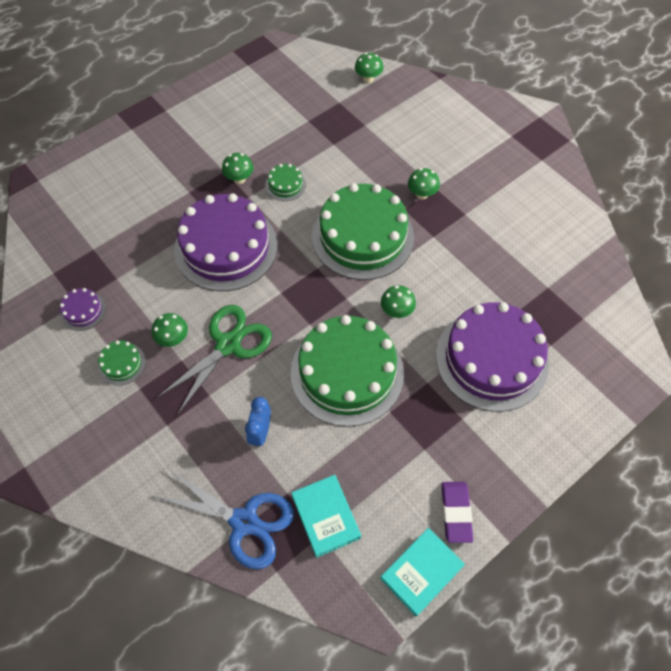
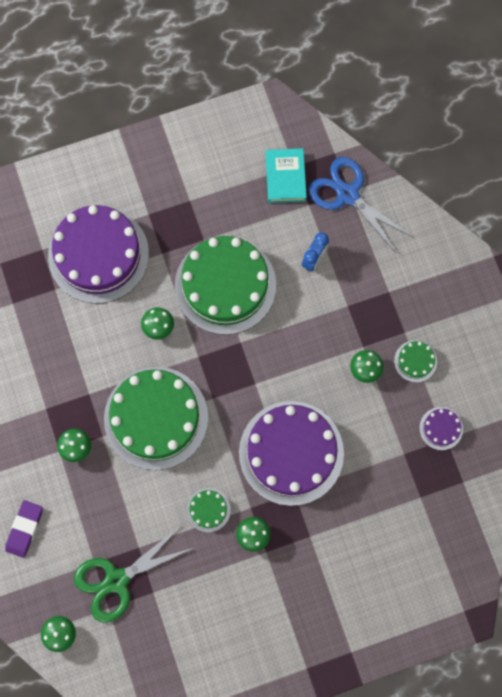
camera: 160 degrees left, 15 degrees up
(228, 344) = (318, 347): green scissors -> green scissors (117, 580)
(421, 572) = (231, 117): turquoise book -> none
(456, 512) = (187, 147): purple eraser -> purple eraser (24, 529)

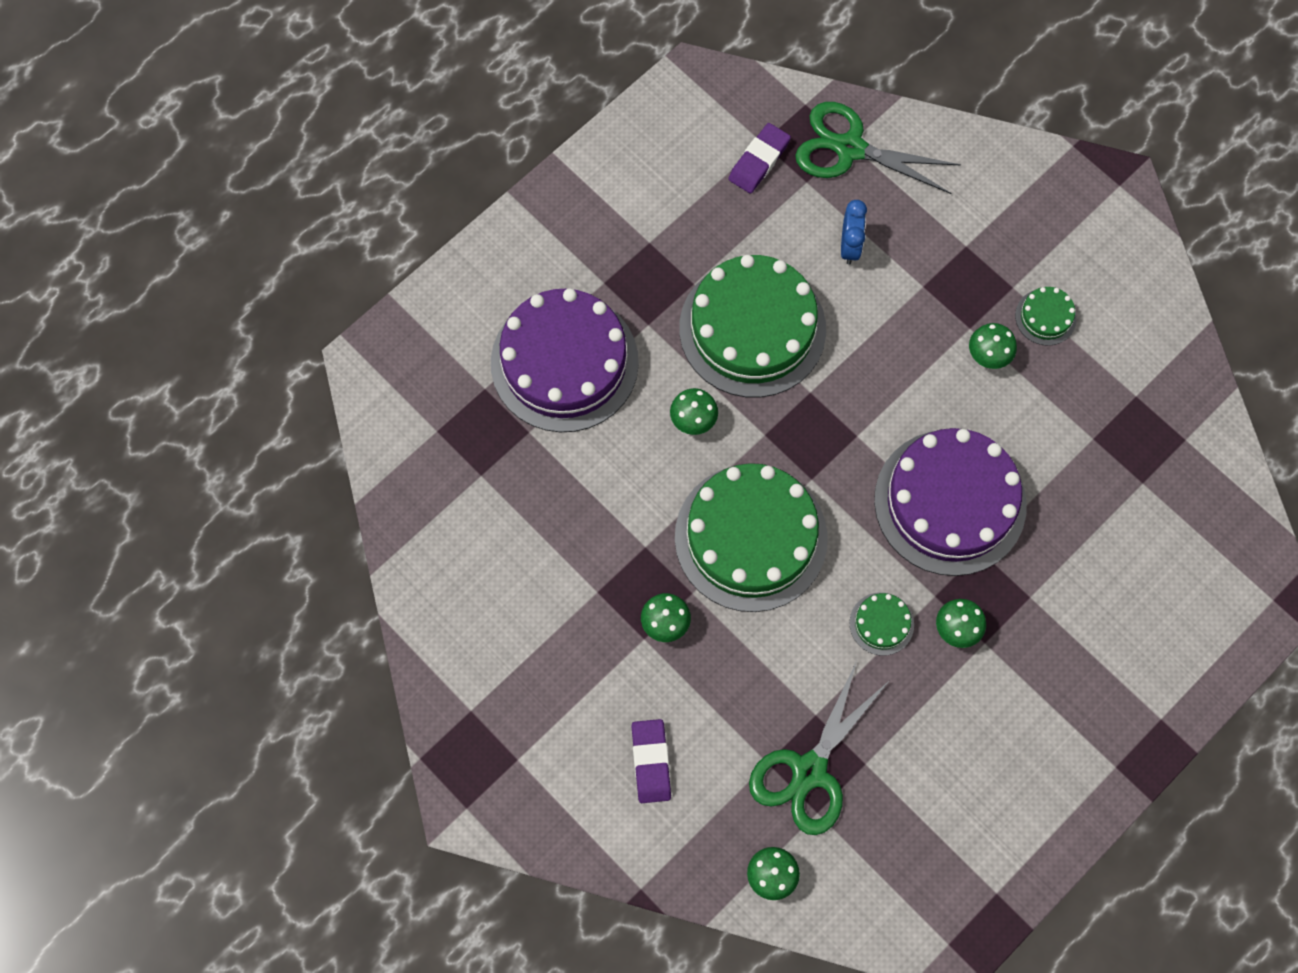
camera: 25 degrees left, 5 degrees down
(285, 177) = (759, 161): turquoise book -> purple eraser
(347, 195) = (849, 149): blue scissors -> green scissors
(441, 428) = (1122, 386): purple cake -> none

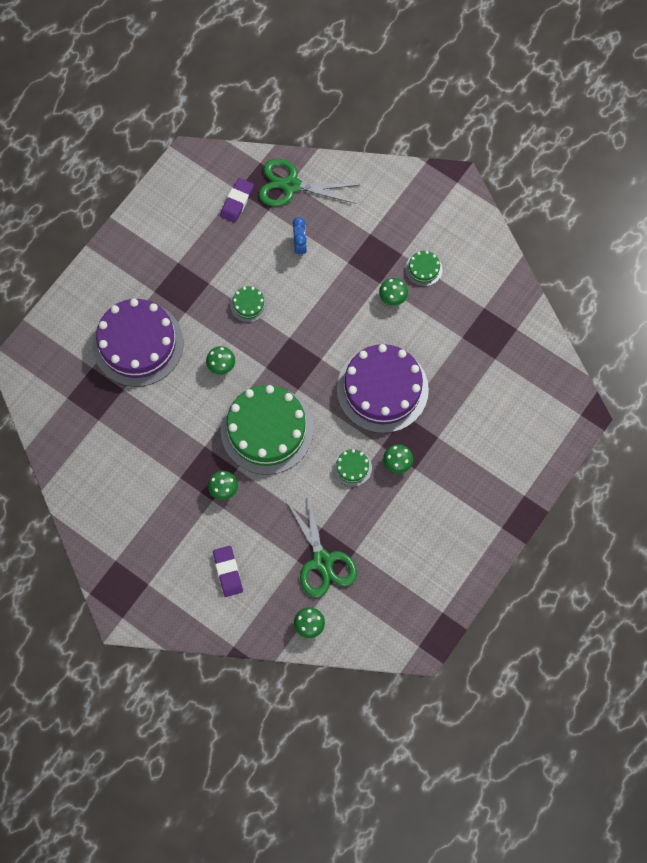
camera: 10 degrees left, 0 degrees up
(752, 328) = (248, 304): green cake -> green cake, size x0.42
(809, 771) = (322, 561): green scissors -> green scissors turned 45 degrees counterclockwise

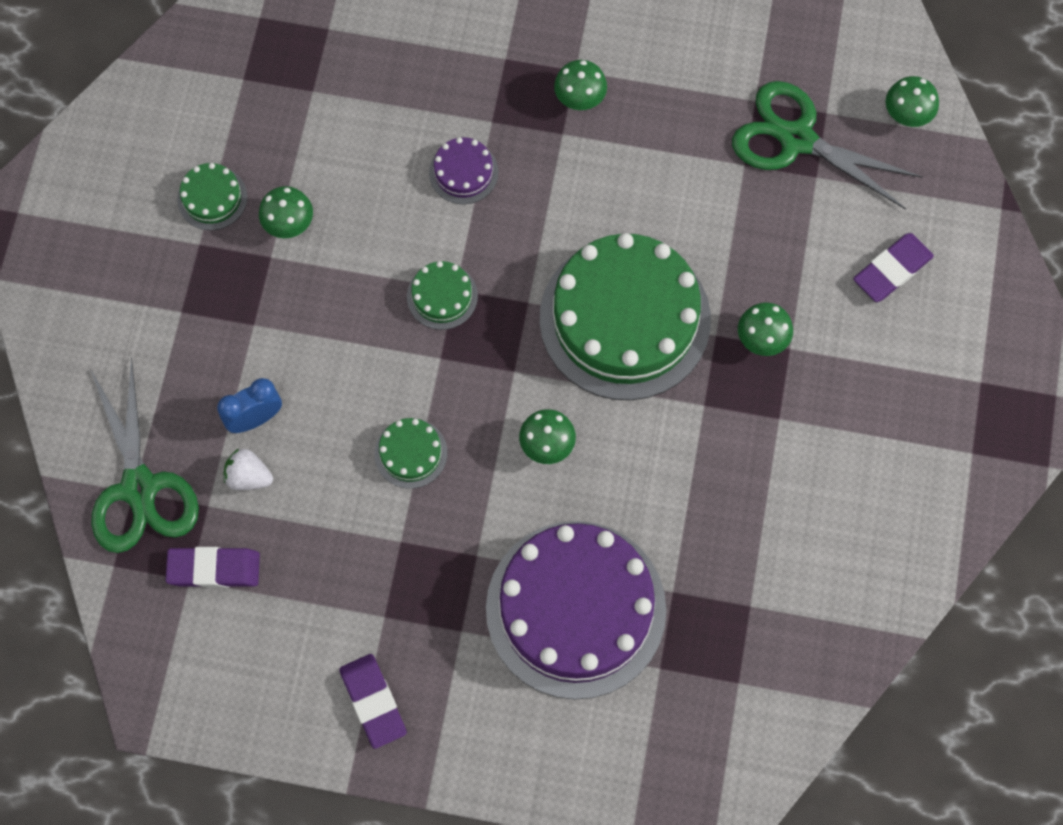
camera: 115 degrees left, 0 degrees up
(142, 242) = (373, 702): none -> purple eraser
(273, 232) = (248, 476): none -> white strawberry
(322, 561) = (796, 139): green scissors -> green scissors turned 105 degrees counterclockwise
(352, 467) = (621, 161): green cake -> green cake (442, 296)
(382, 389) = (463, 172): purple cake -> purple cake, size x0.42

